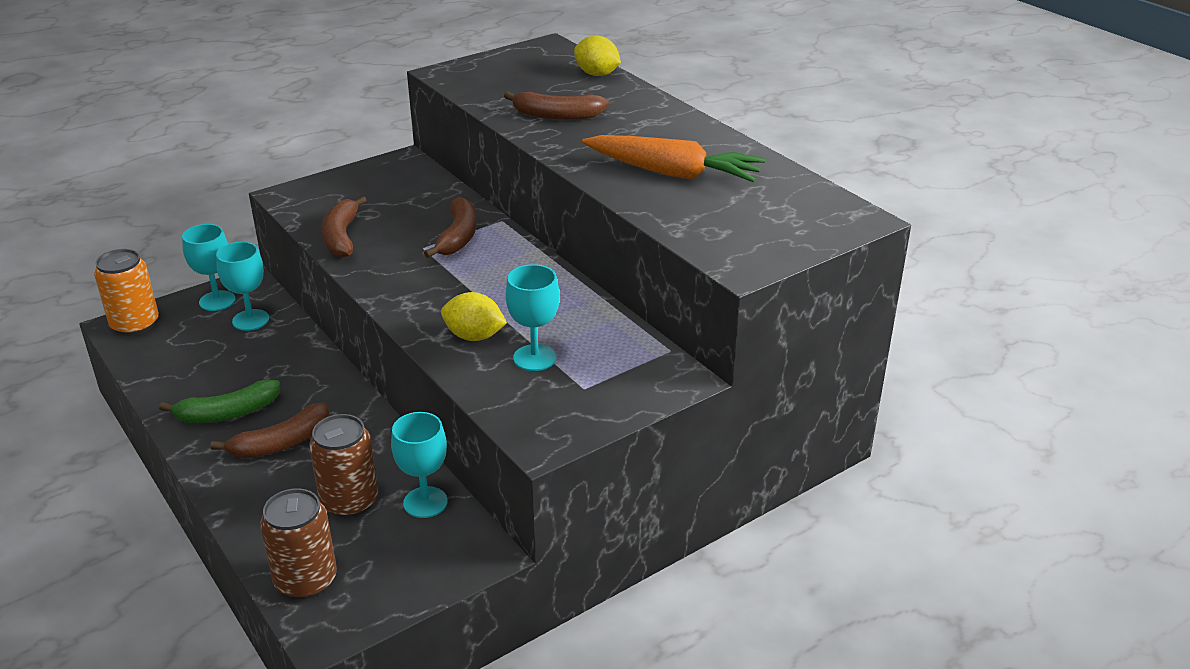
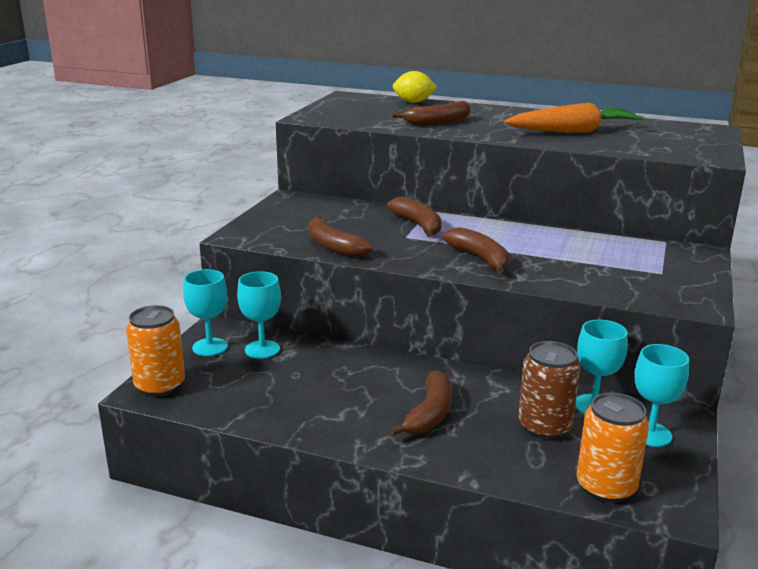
camera: 35 degrees left, 10 degrees down
(228, 413) = (352, 412): green banana -> none
(306, 580) = (606, 487): brown can -> orange can
(441, 300) = (480, 259): none -> brown banana
(474, 336) = (542, 270): yellow lemon -> none
(534, 358) = (602, 268): turquoise goblet -> turquoise goblet (650, 434)

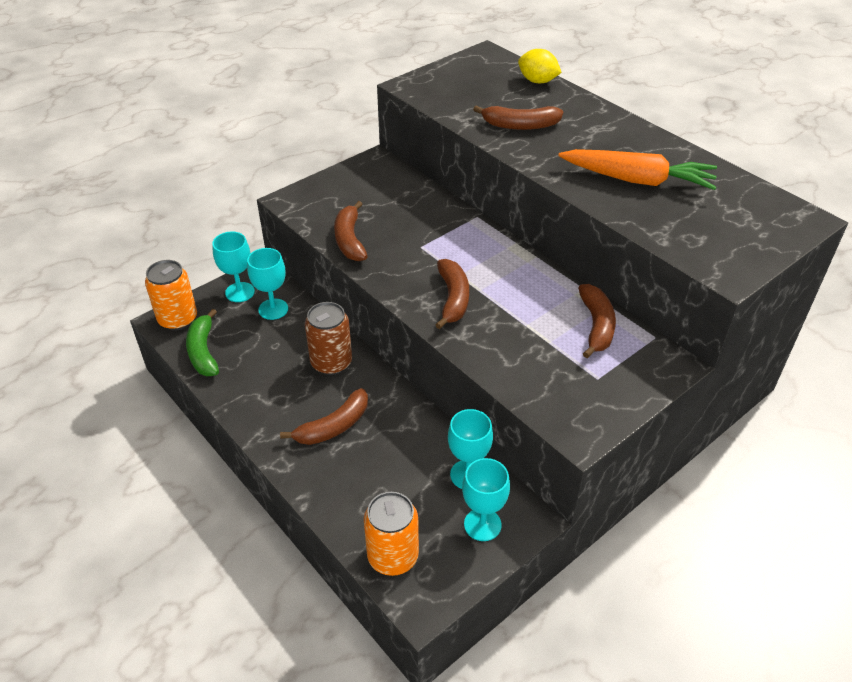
camera: 30 degrees right, 20 degrees up
(220, 402) = (203, 351): none -> green banana
(418, 225) = (446, 234): brown banana -> brown banana (596, 326)
(544, 427) = (406, 478): brown can -> brown can (331, 363)

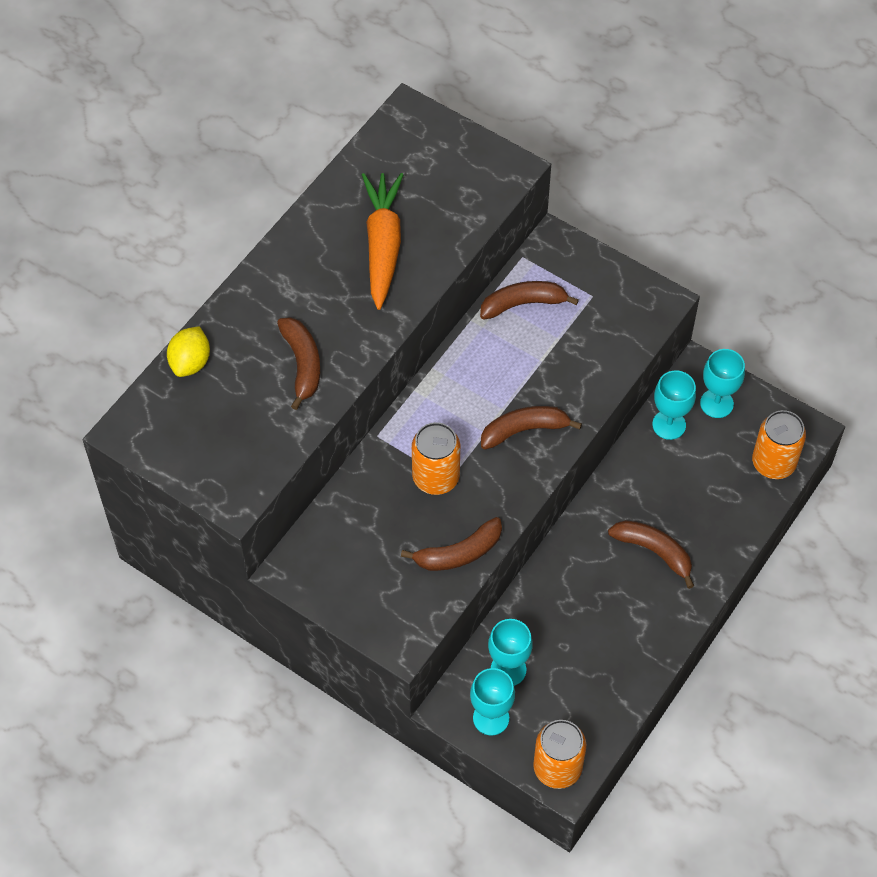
camera: 105 degrees left, 15 degrees up
(203, 351) = (598, 716): green banana -> none
(331, 363) = (571, 581): brown can -> none
(425, 240) = (436, 477): none -> orange can

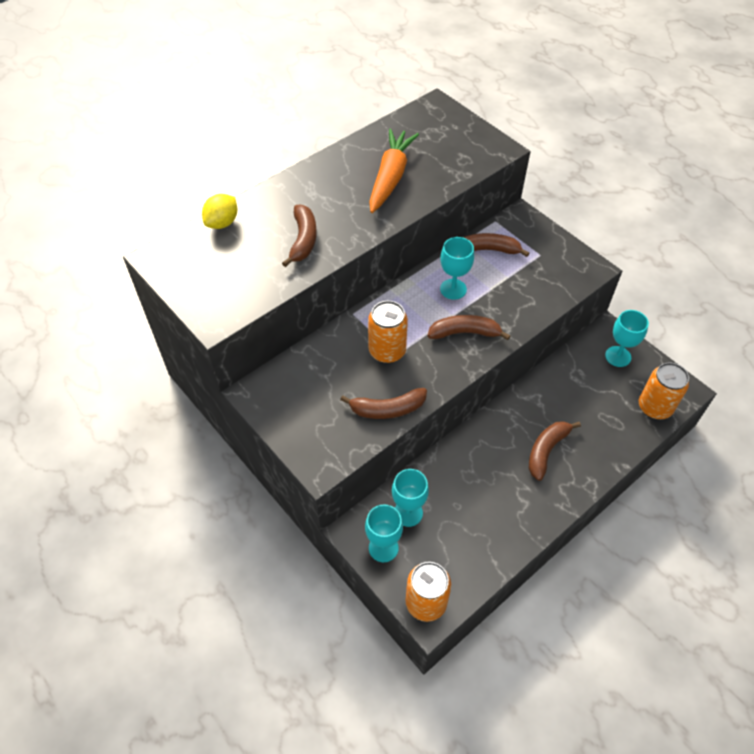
camera: 15 degrees right, 5 degrees down
(654, 551) = (546, 450): brown banana -> brown banana turned 105 degrees counterclockwise
(669, 425) = (578, 363): turquoise goblet -> turquoise goblet (453, 289)

